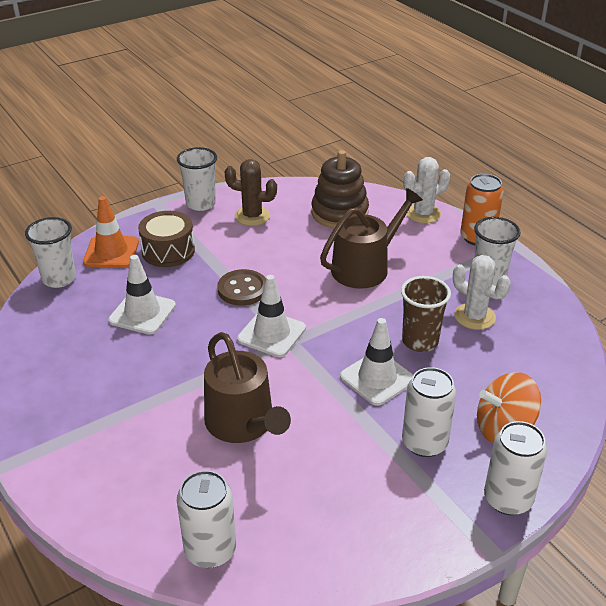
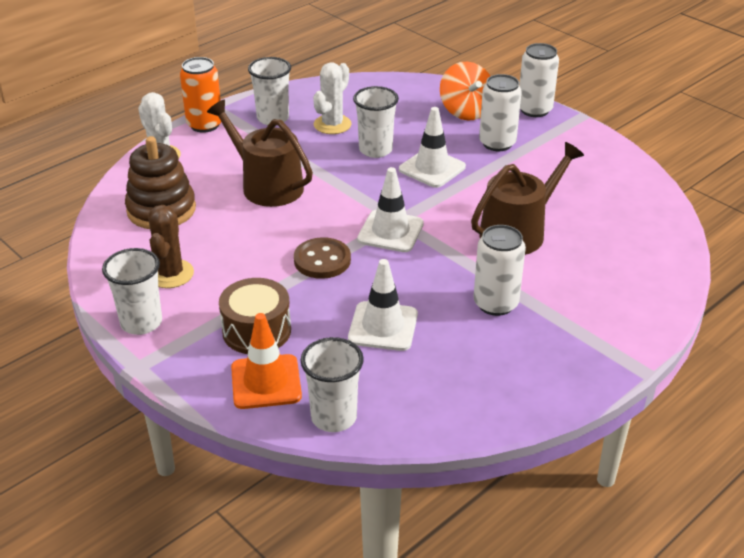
camera: 100 degrees left, 0 degrees up
(210, 550) = (655, 229): white can -> white can (495, 304)
(420, 341) = (375, 150): brown cup -> white cup

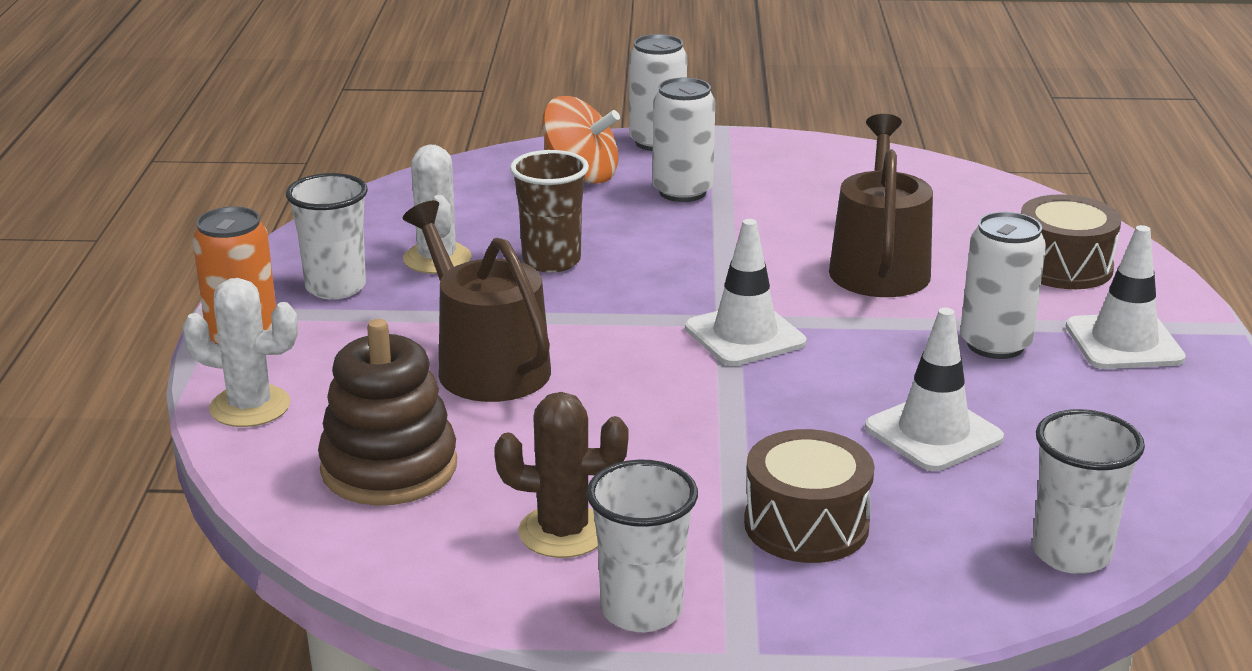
camera: 45 degrees left, 10 degrees down
(170, 274) = (563, 532): brown cactus -> brown cactus turned 45 degrees counterclockwise
(266, 185) = (485, 365): brown watering can -> brown watering can turned 60 degrees clockwise
(266, 382) = (929, 570): orange traffic cone -> none
(322, 260) = (727, 407): brown button -> none
(375, 150) = (551, 261): white cup -> brown cup
(432, 168) = (660, 249): white traffic cone -> white traffic cone (1124, 343)
(615, 285) = (1063, 267): none -> brown drum

